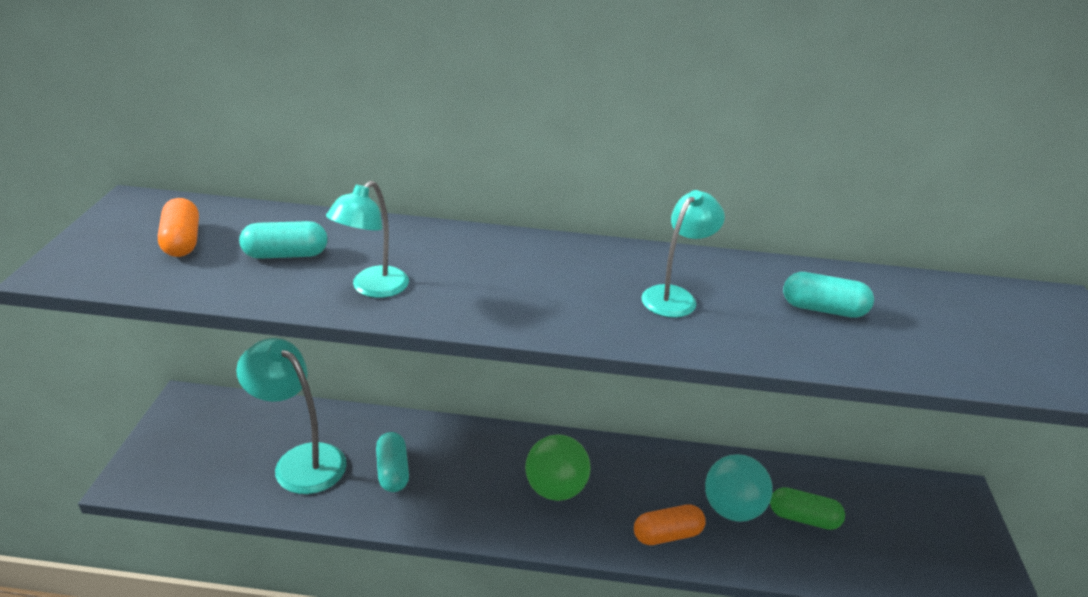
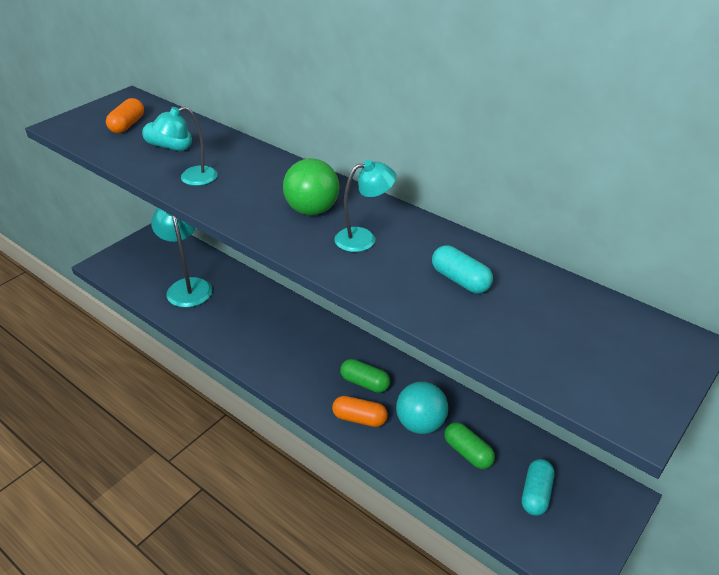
camera: 35 degrees right, 5 degrees up
(393, 471) = (230, 312): turquoise capsule -> turquoise capsule (536, 494)
(555, 489) = (314, 361): green ball -> green ball (312, 210)
(634, 490) = (364, 383): none -> green capsule

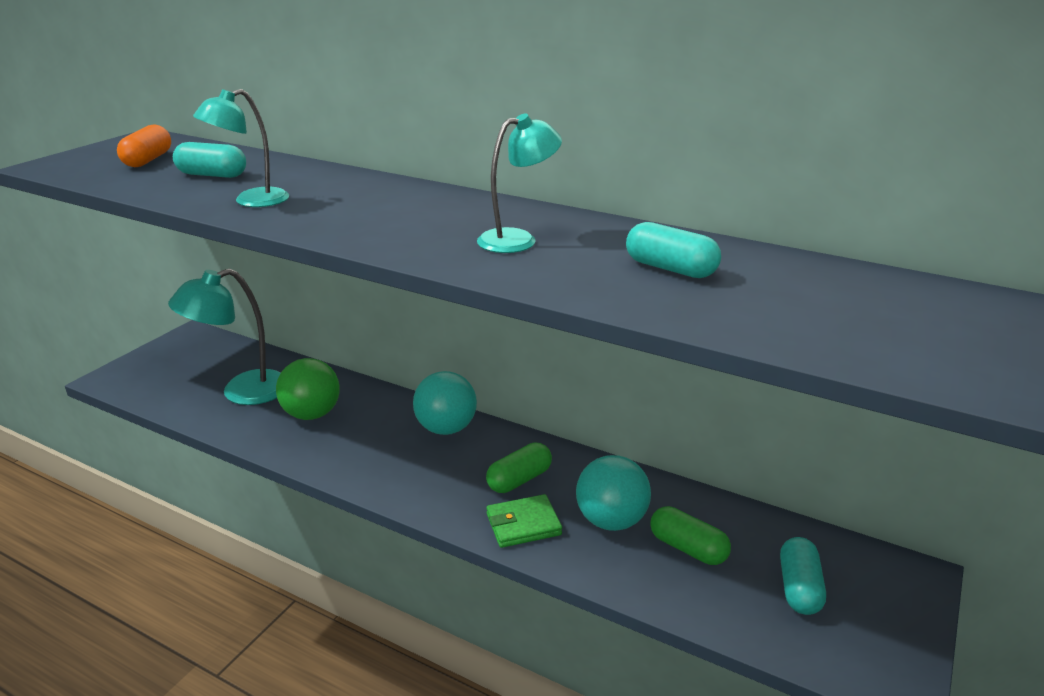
camera: 10 degrees left, 10 degrees down
(187, 286) = (242, 392): turquoise lamp -> turquoise lamp turned 90 degrees counterclockwise
(312, 210) = (435, 219): green ball -> green ball (312, 414)
(323, 334) = (446, 428): none -> turquoise ball
(359, 419) = (523, 524): orange capsule -> green wallet
(364, 383) = (519, 480): green capsule -> green capsule turned 60 degrees counterclockwise

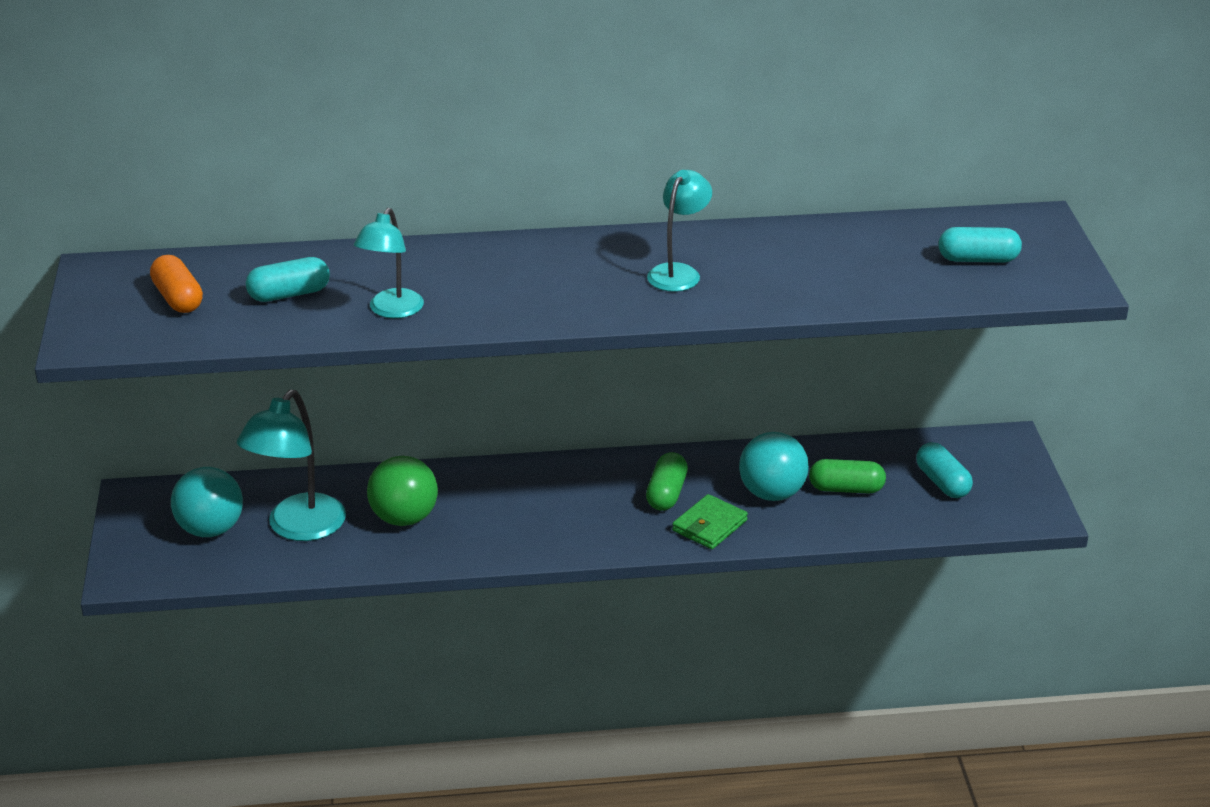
camera: 35 degrees left, 5 degrees up
(446, 428) = (550, 478): turquoise ball -> turquoise ball (210, 529)
(670, 269) = (818, 262): turquoise capsule -> turquoise capsule (978, 259)

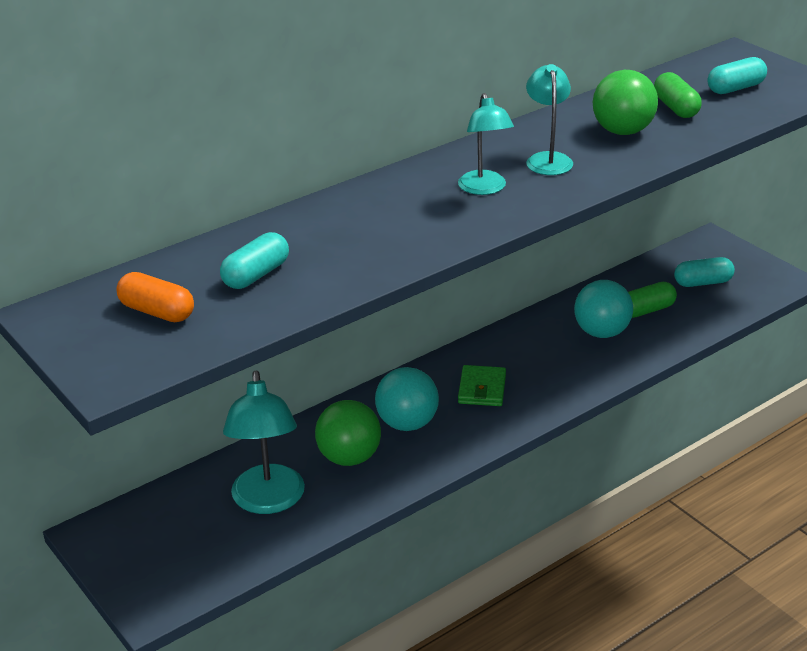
camera: 30 degrees left, 0 degrees up
(210, 529) = (191, 533): turquoise ball -> turquoise ball (407, 423)
(391, 311) = (362, 259): turquoise lamp -> turquoise lamp (484, 189)
(666, 494) = (529, 361): green capsule -> green capsule (675, 108)
(709, 526) = (584, 372): green wallet -> green wallet (482, 389)
(791, 268) = (622, 131): none -> green ball
(942, 482) = (702, 282): turquoise capsule -> turquoise capsule turned 45 degrees counterclockwise

